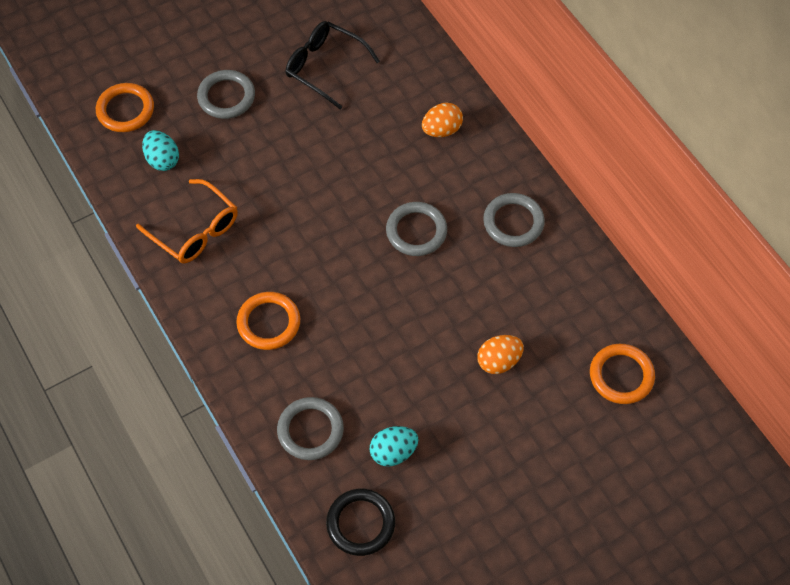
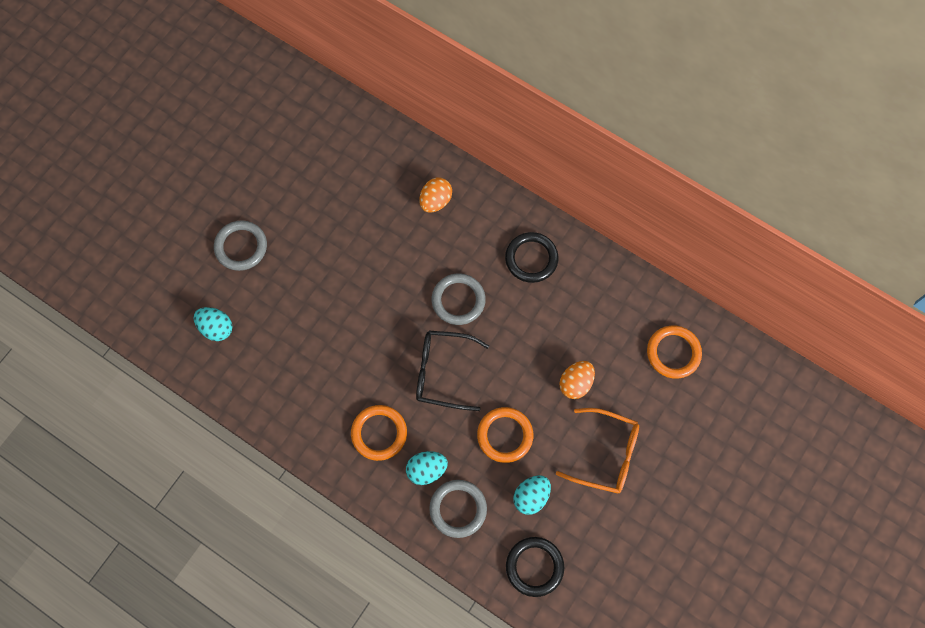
camera: 25 degrees left, 10 degrees up
(125, 110) = (160, 296): orange ring -> orange ring (505, 435)
(195, 230) = (277, 379): orange glasses -> orange glasses (606, 454)
(298, 378) = (426, 470): none -> turquoise egg
(325, 67) = (311, 184): black glasses -> black glasses (443, 372)
(513, 222) = (531, 259): grey ring -> black ring

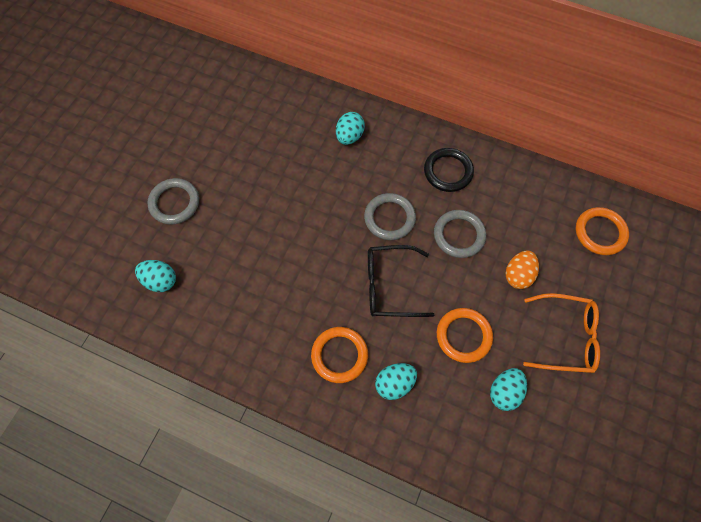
camera: 10 degrees left, 5 degrees down
(435, 201) = (349, 136): orange egg -> turquoise egg
(458, 509) = (435, 418): grey ring -> grey ring (459, 235)
(534, 567) = (527, 464): black ring -> none

